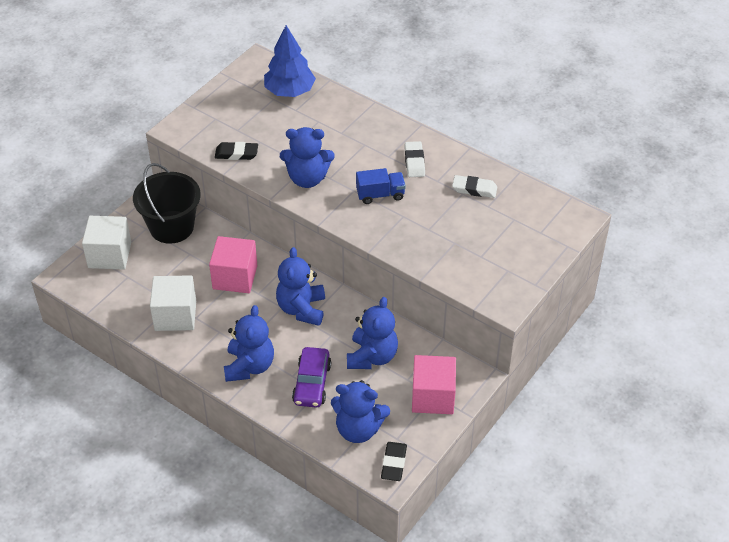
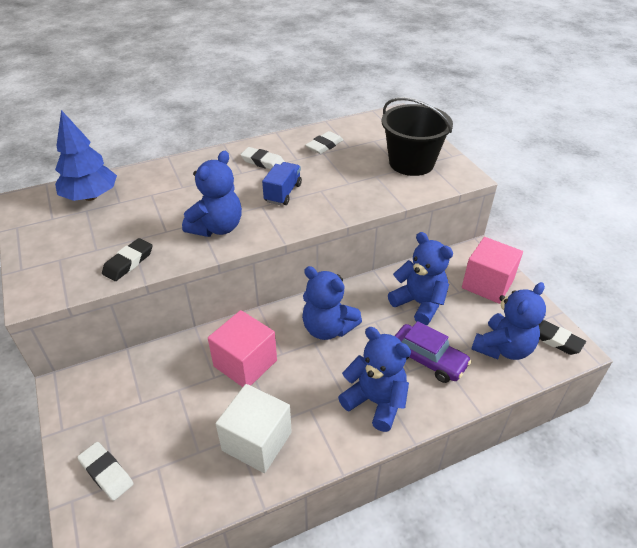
camera: 60 degrees left, 5 degrees down
(109, 255) = (106, 473): white cube -> white eraser
(171, 227) = (125, 390): black bucket -> black bucket (411, 163)

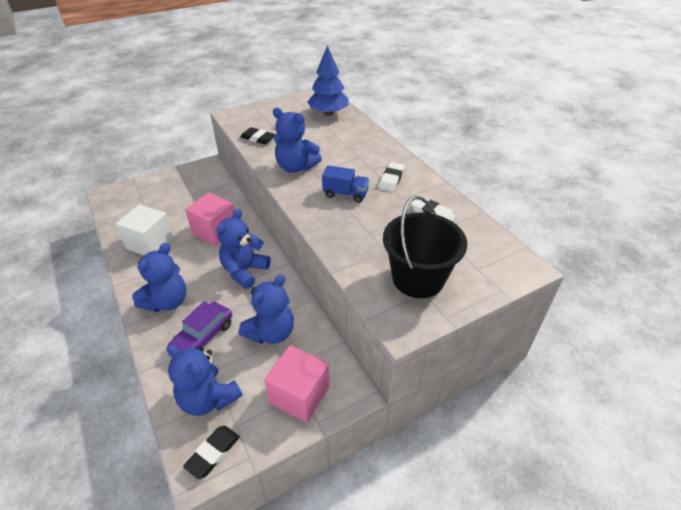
camera: 85 degrees right, 0 degrees up
(106, 473) = (147, 190): white eraser -> none

